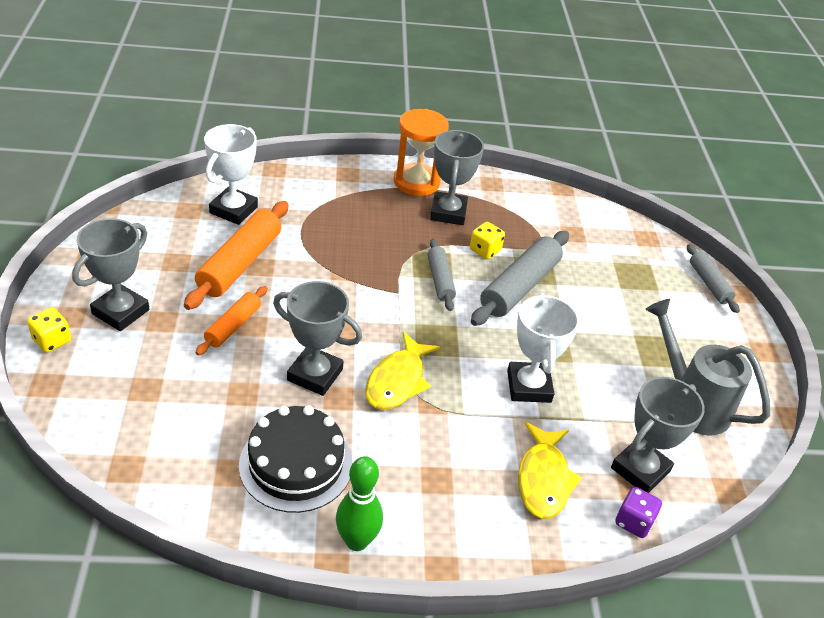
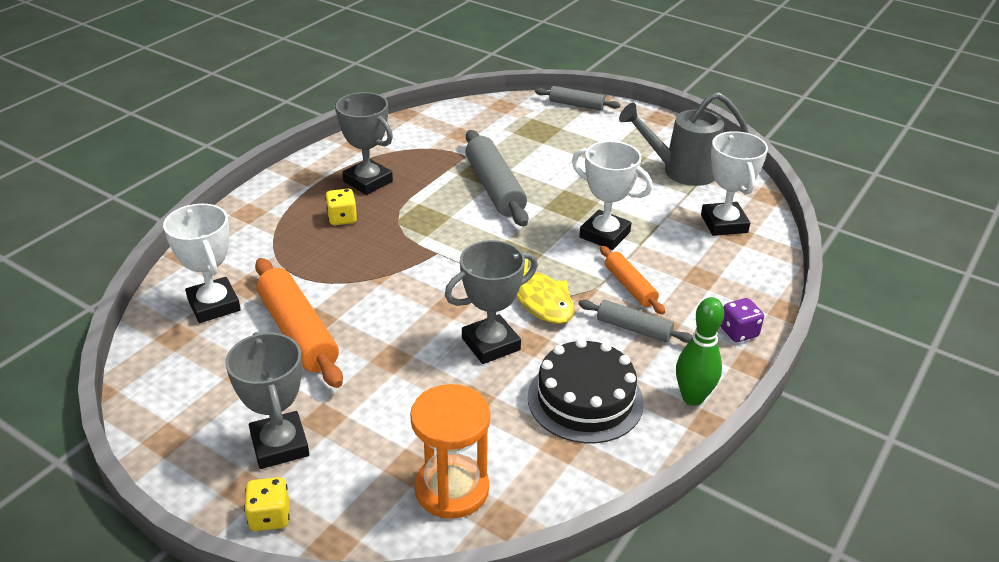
camera: 50 degrees left, 5 degrees down
(233, 326) = (380, 371): orange rolling pin -> orange rolling pin (630, 286)
(416, 182) = (308, 180): orange hourglass -> orange hourglass (452, 489)
(440, 280) = (445, 224): grey rolling pin -> grey rolling pin (634, 328)
(485, 250) = (435, 185): yellow dice -> yellow dice (342, 218)
(543, 479) = (700, 272): yellow fish -> none
(633, 522) = (767, 250): purple dice -> purple dice (738, 332)
(640, 470) = (724, 224): grey trophy -> white trophy

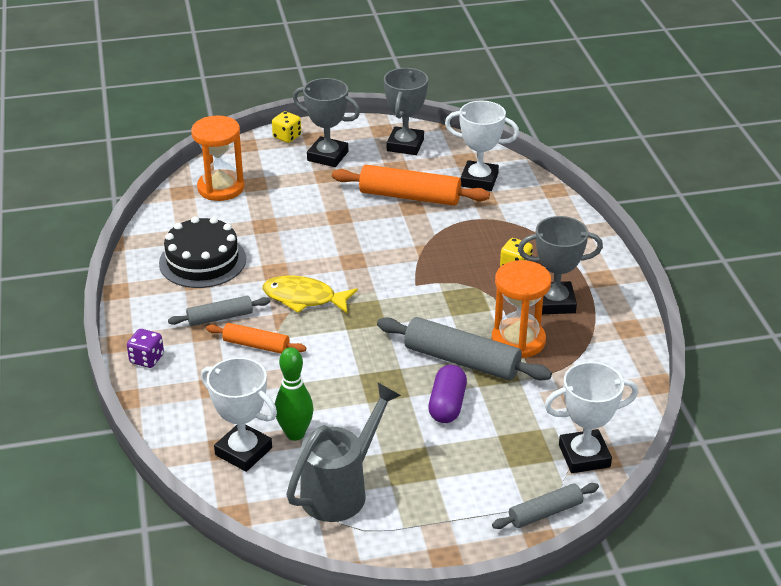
camera: 135 degrees right, 0 degrees up
(437, 176) = (518, 340): none -> orange hourglass
(491, 344) = (295, 255): grey trophy -> grey trophy (405, 145)
(547, 172) = (447, 405): none -> purple capsule
(604, 235) = (324, 375): white trophy -> white trophy (584, 456)
(692, 398) = (139, 299): green bowling pin -> green bowling pin (295, 434)

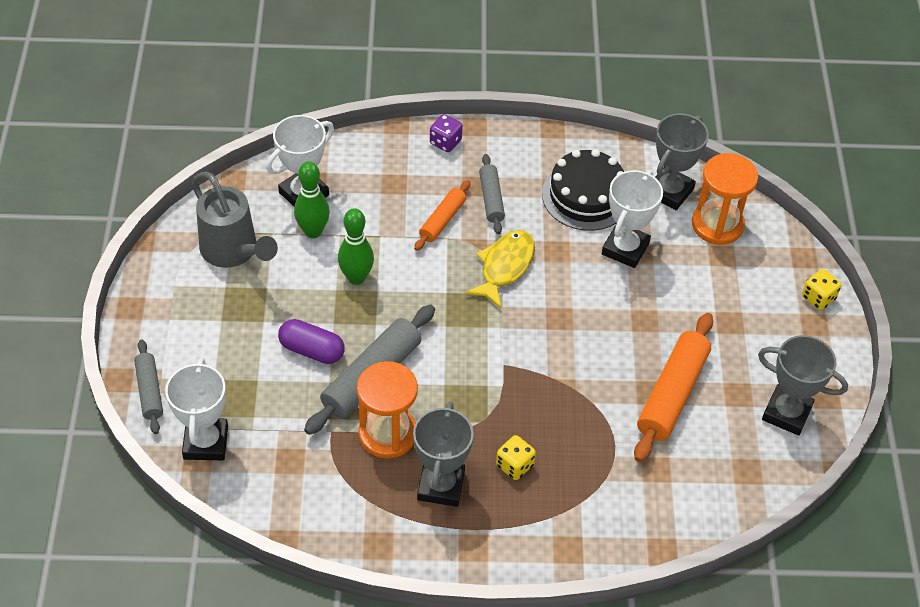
camera: 100 degrees right, 15 degrees up
(327, 156) = (770, 330): grey trophy -> grey trophy (669, 191)
(347, 391) = (356, 277): none -> green bowling pin
(479, 180) = (696, 473): white trophy -> white trophy (625, 249)

